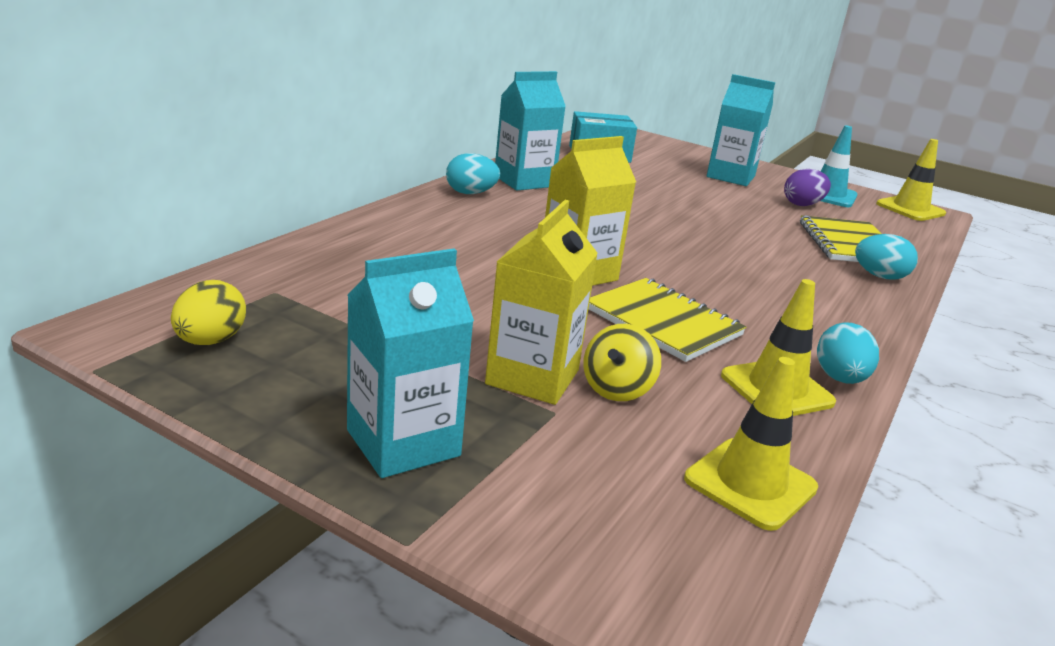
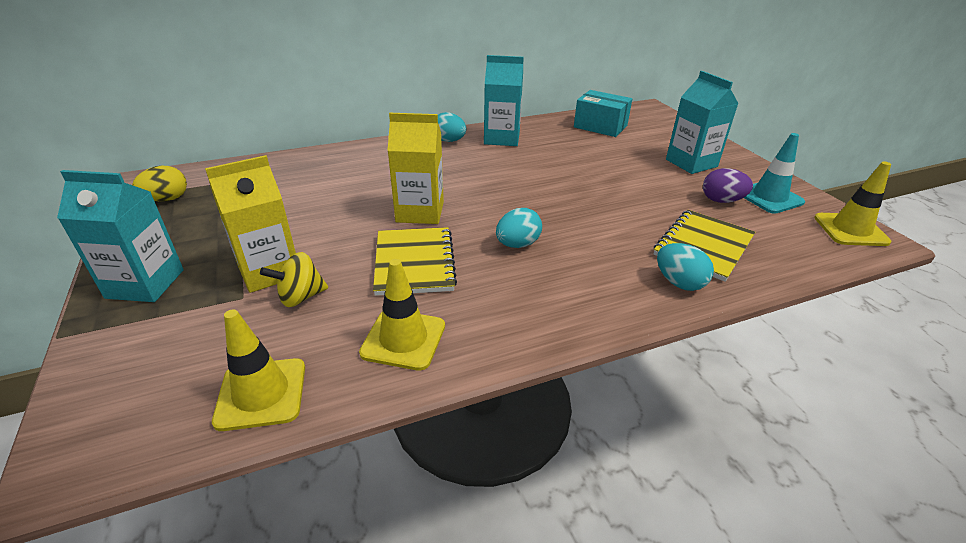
camera: 40 degrees right, 10 degrees up
(839, 378) = (468, 352): turquoise egg -> turquoise egg (517, 244)

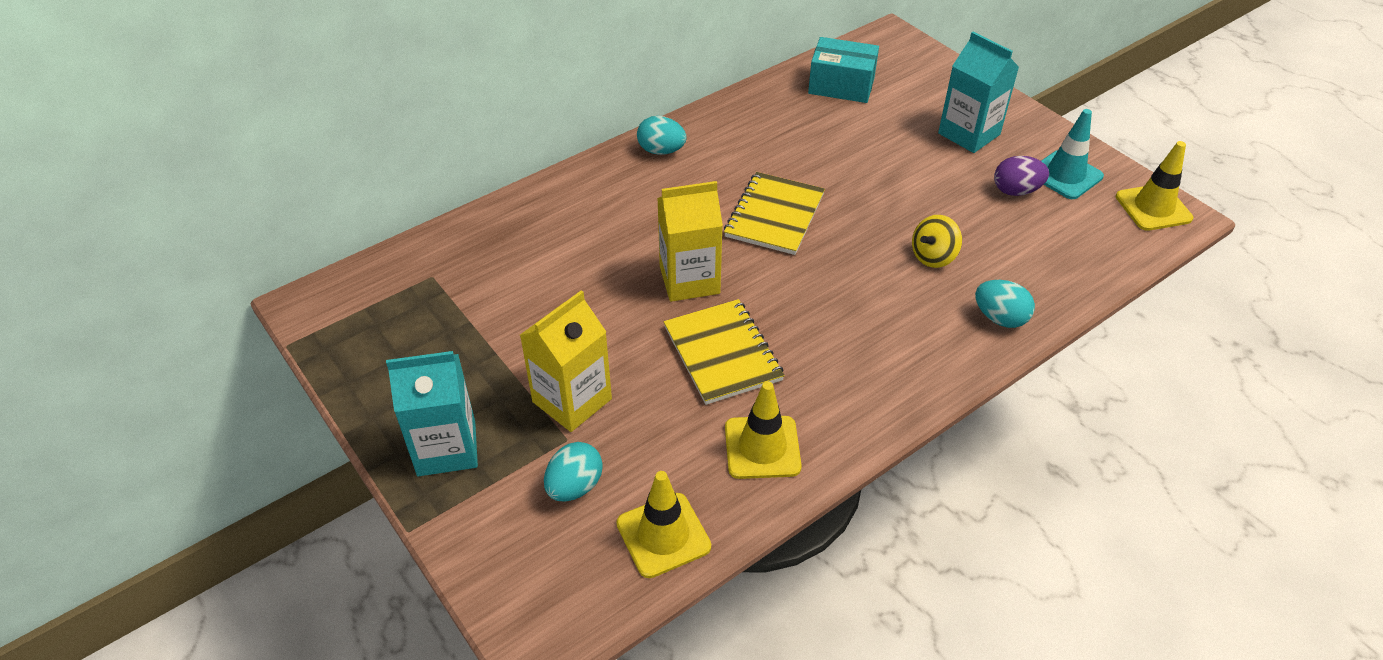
camera: 15 degrees left, 10 degrees up
(167, 199) = (367, 326): yellow egg -> none
(300, 297) = (628, 424): yellow spinning top -> yellow spinning top (933, 256)
(502, 138) = (726, 133): turquoise carton -> none
(517, 244) = (820, 304): turquoise egg -> turquoise egg (574, 486)
(703, 246) = (1012, 263): yellow notebook -> yellow notebook (774, 215)

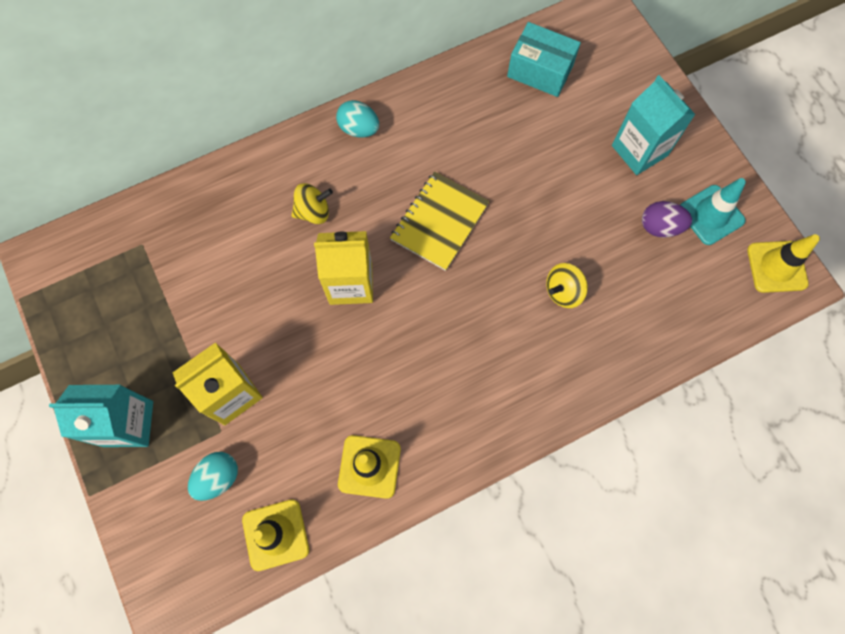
camera: 10 degrees right, 25 degrees up
(629, 224) = (313, 212): none -> yellow spinning top
(722, 353) = (360, 366): yellow notebook -> none
(1000, 318) = (599, 368): turquoise egg -> none

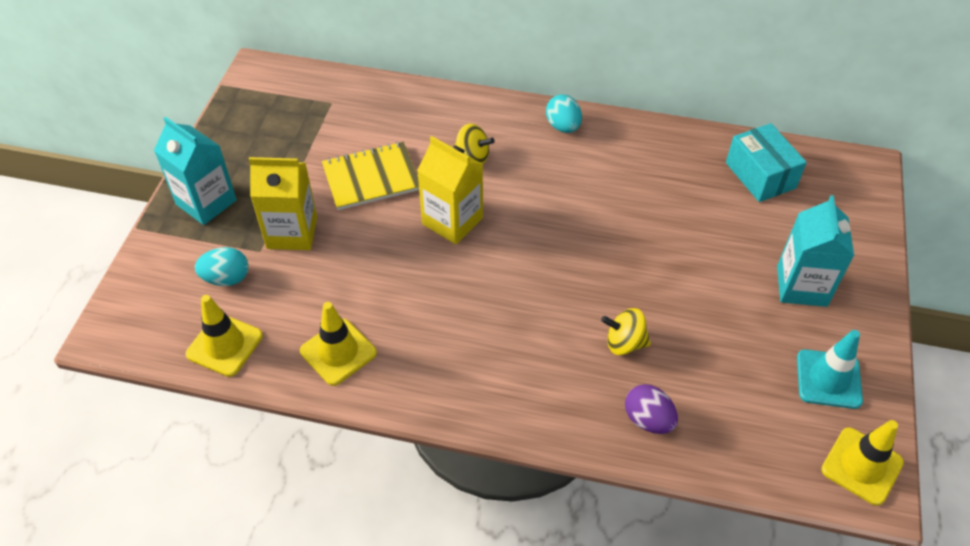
camera: 40 degrees right, 20 degrees down
(439, 222) = (565, 225): yellow notebook -> yellow notebook (371, 178)
(660, 227) = (766, 355): purple egg -> purple egg (648, 420)

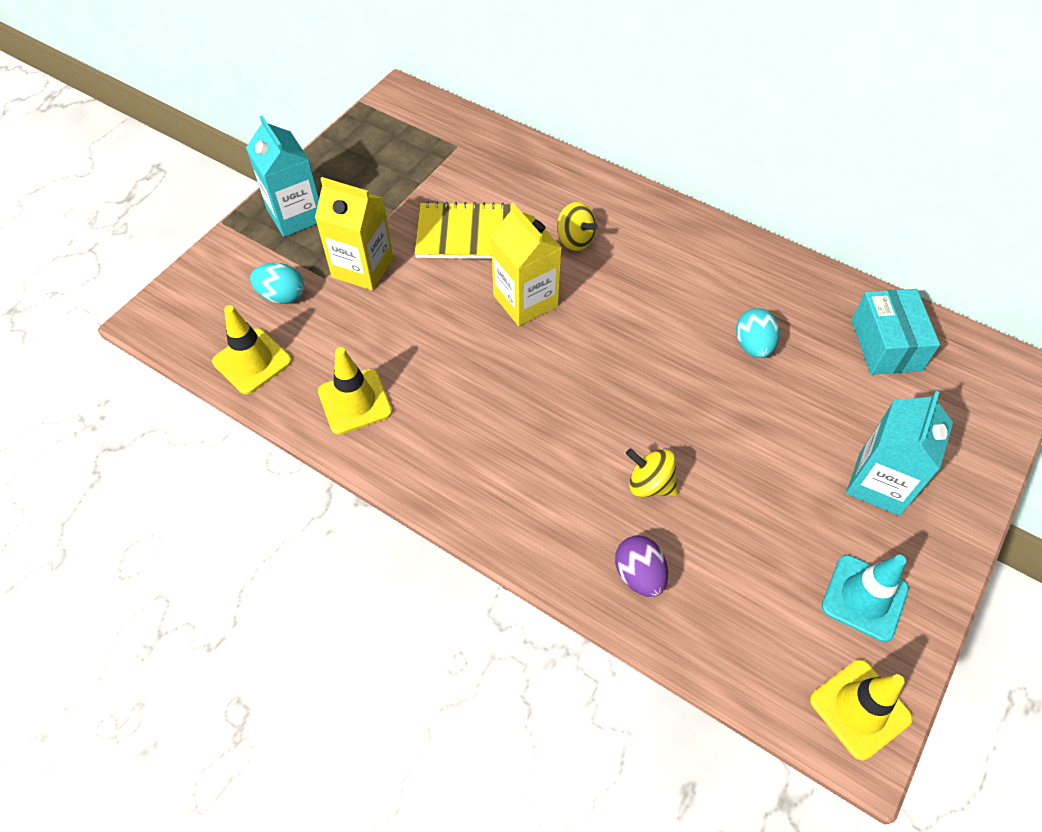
camera: 20 degrees right, 5 degrees up
(563, 126) = (685, 232): turquoise egg -> turquoise egg (753, 346)

